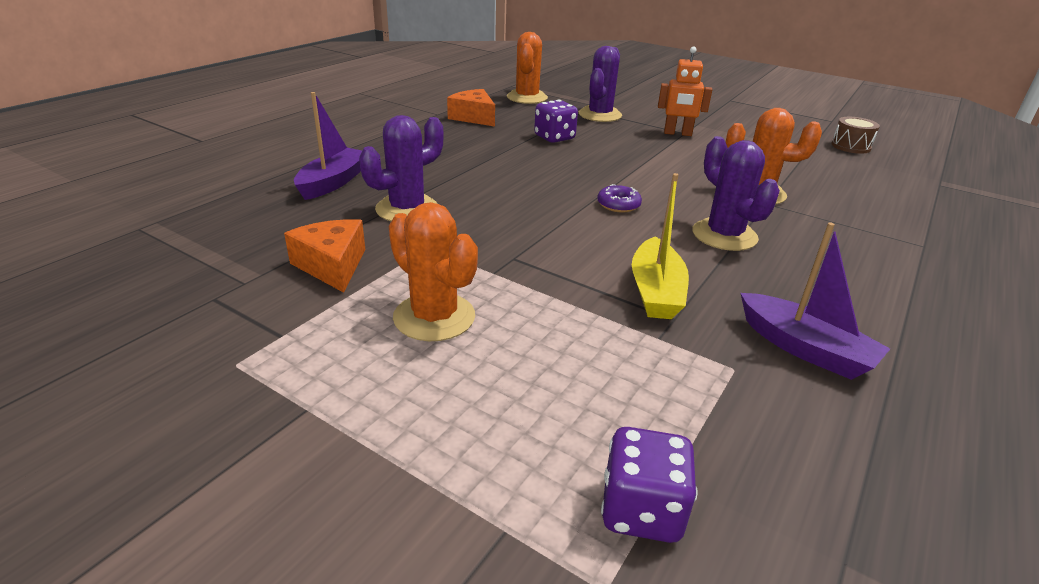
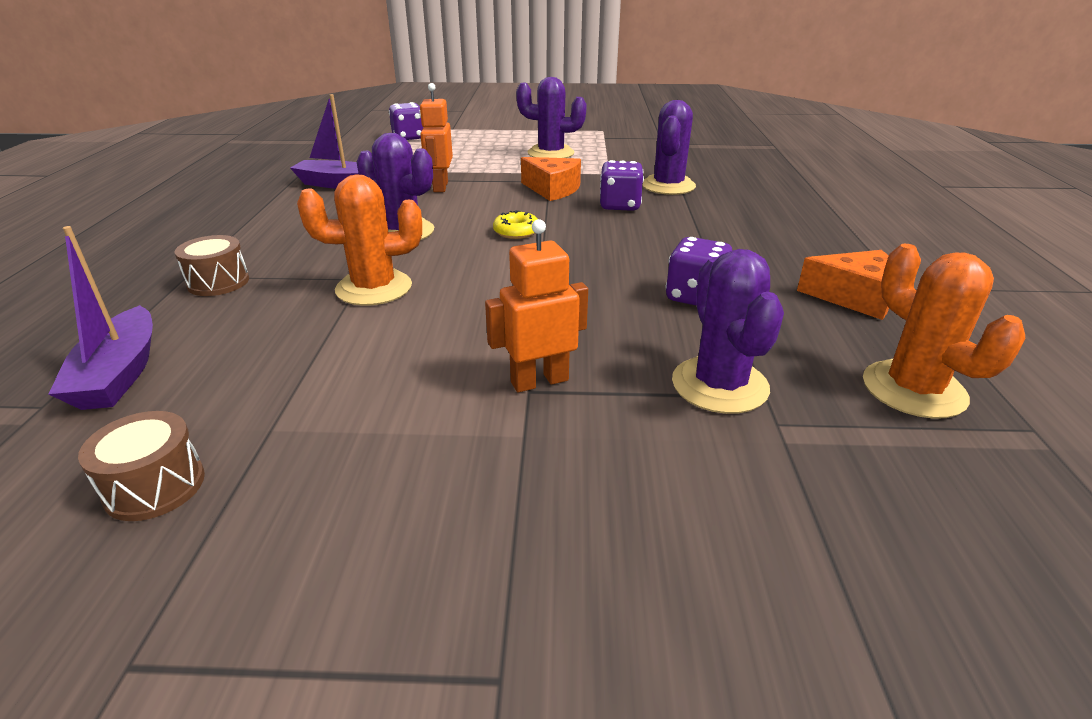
camera: 150 degrees right, 0 degrees up
(332, 266) = (640, 155): orange cheese -> orange cheese (552, 189)
(333, 182) = (759, 187): purple boat -> purple boat (120, 374)
(434, 317) = (551, 153): orange cactus -> purple cactus
(494, 202) = (619, 206): none -> purple dice
(618, 205) = (516, 232): purple donut -> yellow donut
(656, 291) = (440, 187): yellow boat -> orange robot
(888, 230) = (218, 282): none -> brown drum

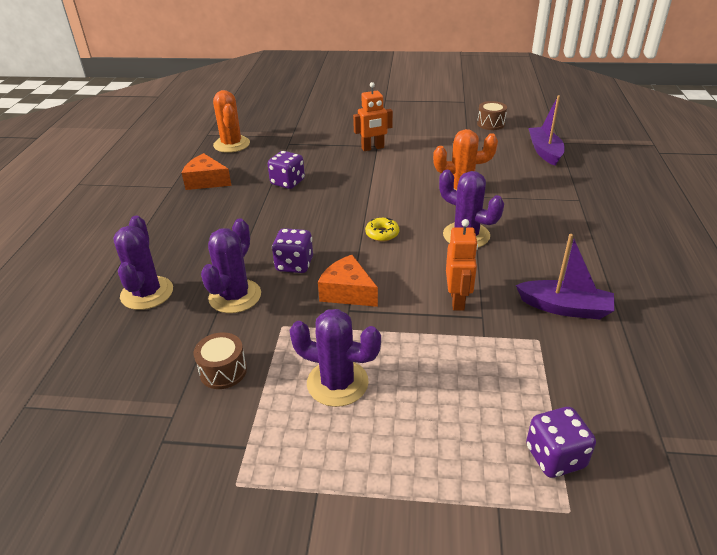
camera: 175 degrees left, 5 degrees up
(218, 282) = (554, 194): brown drum -> brown drum (223, 371)
(719, 385) = (303, 146): purple cactus -> purple cactus (147, 293)

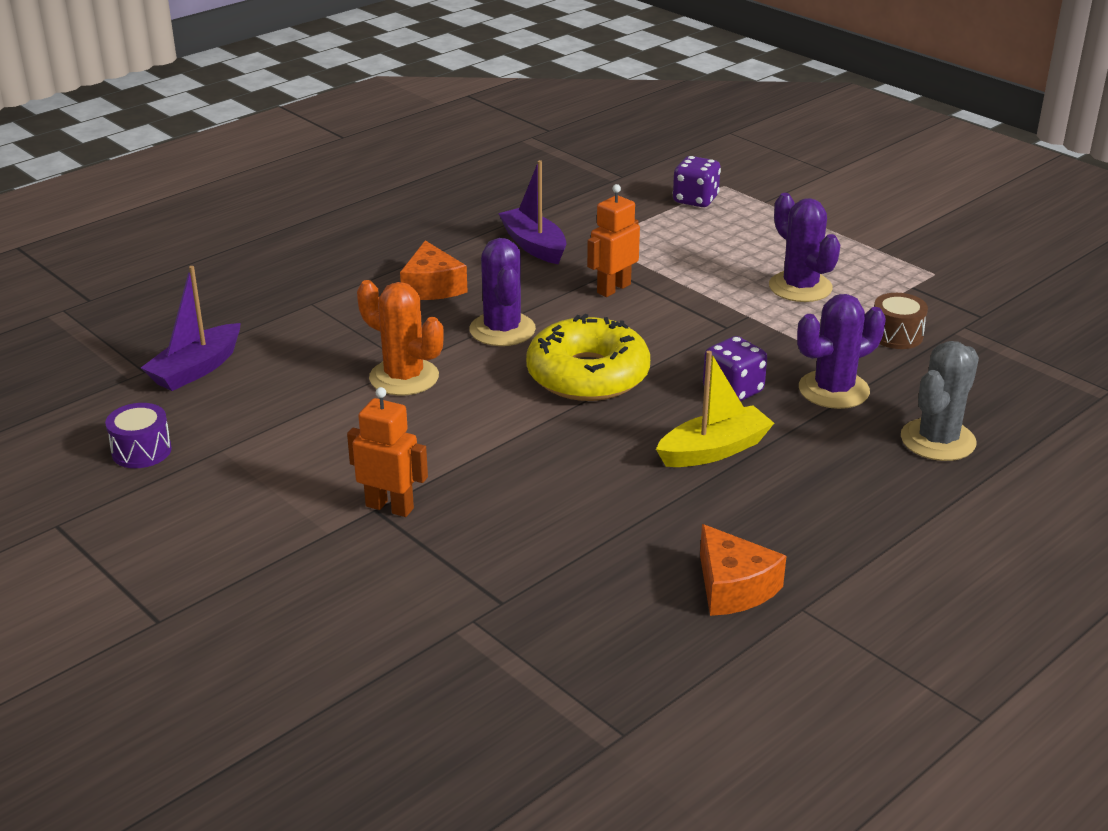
camera: 140 degrees left, 5 degrees down
(147, 293) = (938, 440): purple cactus -> grey cactus
(231, 144) = (605, 664): orange cactus -> none
(270, 228) = (714, 450): none -> yellow boat
(287, 182) = (607, 512): purple dice -> none
(347, 292) = (708, 340): orange cheese -> orange cheese (432, 287)
(382, 234) = (588, 375): yellow donut -> yellow donut, size x2.42
(490, 124) = (141, 451): brown drum -> purple drum

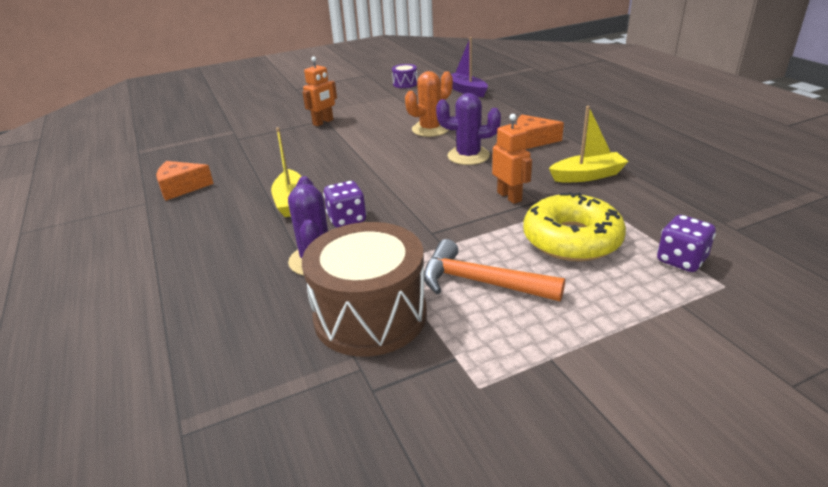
camera: 110 degrees right, 0 degrees up
(534, 245) = (587, 175): purple boat -> yellow boat
(588, 375) = (400, 175): yellow donut -> yellow donut (572, 239)
(800, 287) = (480, 282): purple cactus -> orange hammer
(896, 335) = (370, 315): brown drum -> brown drum, size x2.28
(938, 440) = (219, 290): grey cactus -> none

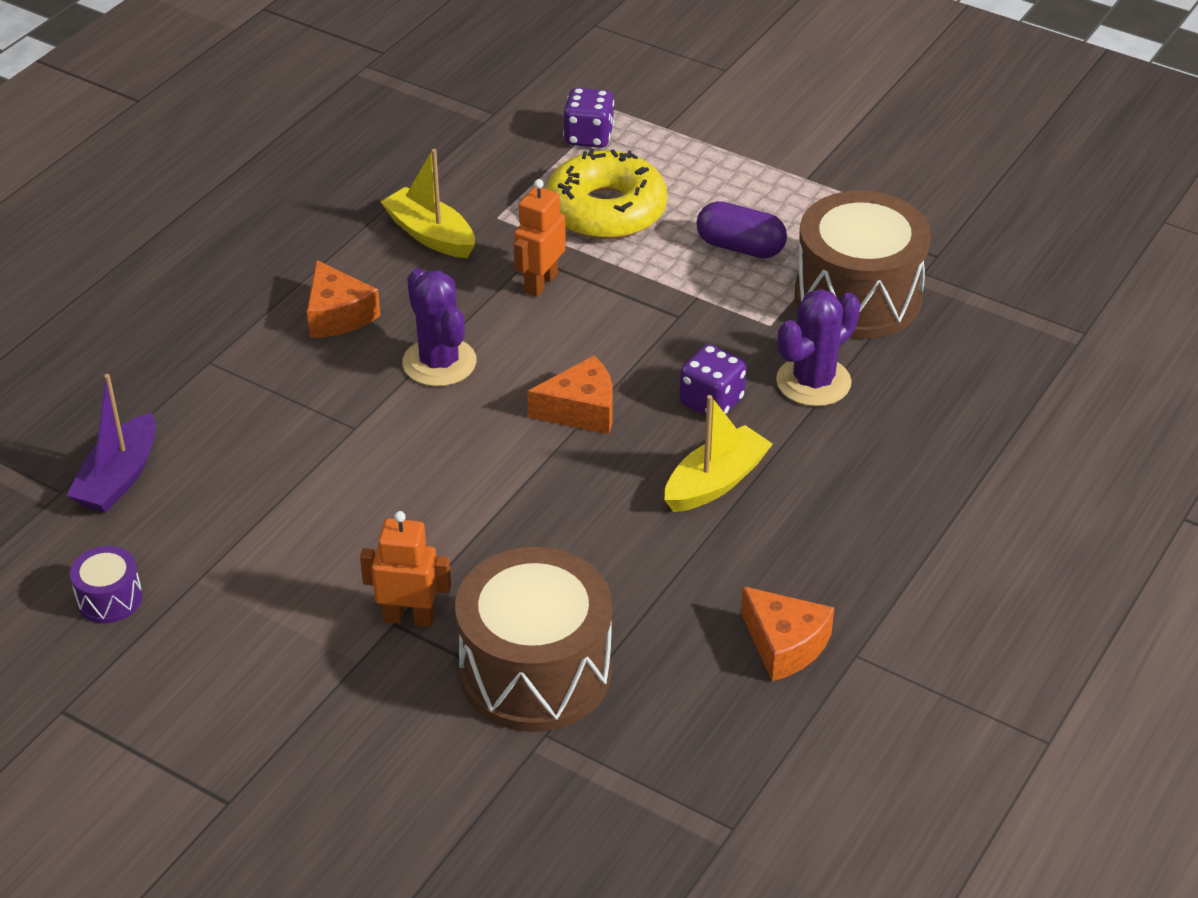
camera: 125 degrees left, 10 degrees up
(261, 137) = (535, 672): none -> brown drum
(389, 181) = (581, 410): none -> orange cheese
(430, 129) = (356, 447): orange cactus -> none
(480, 282) = (740, 247): orange hammer -> purple capsule

